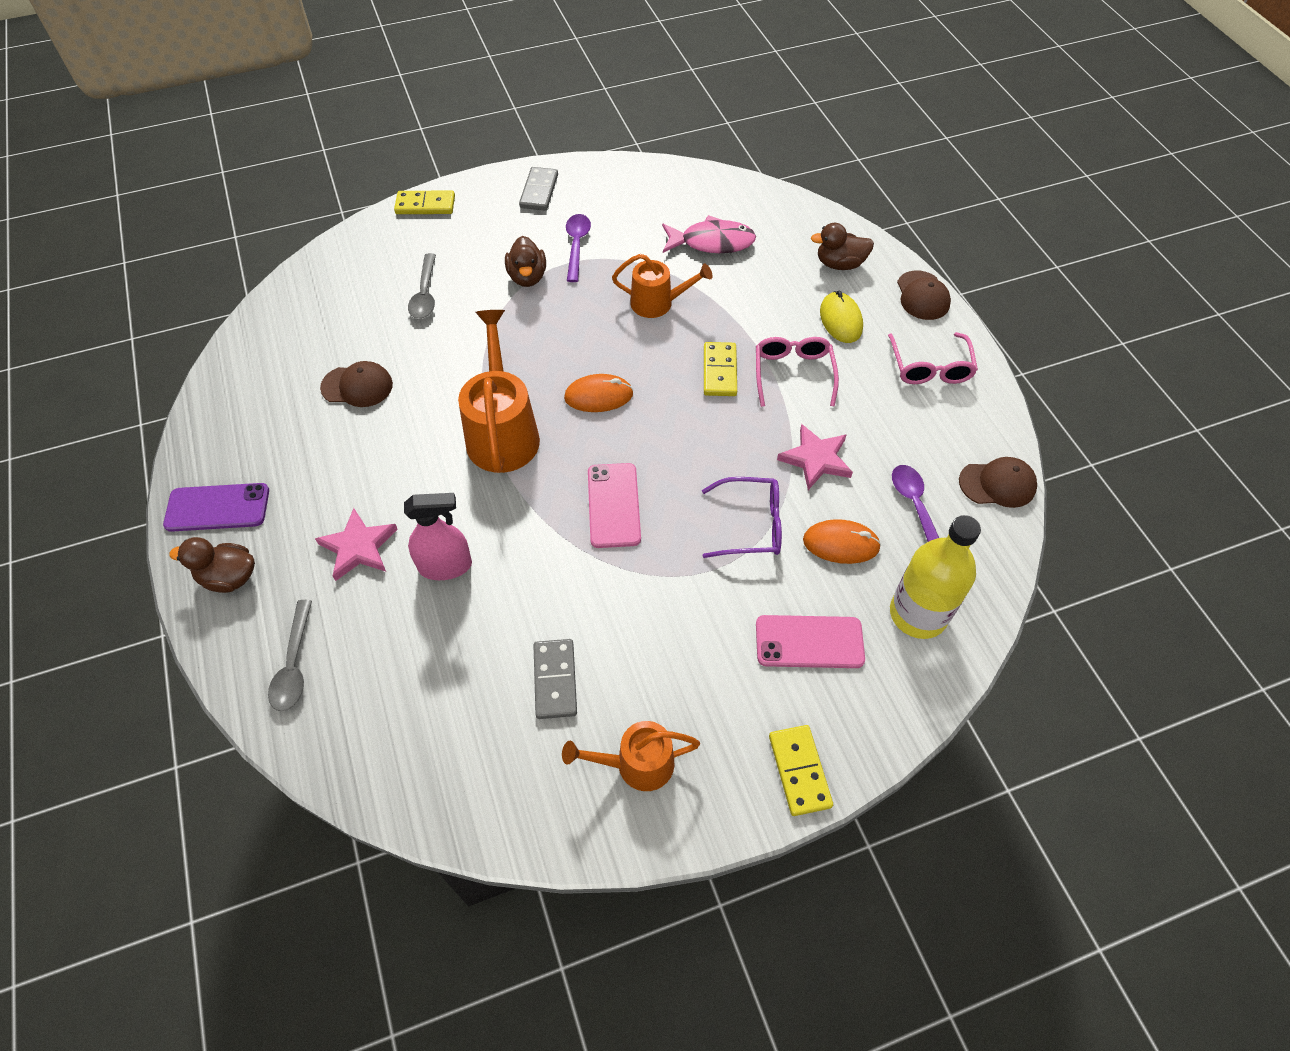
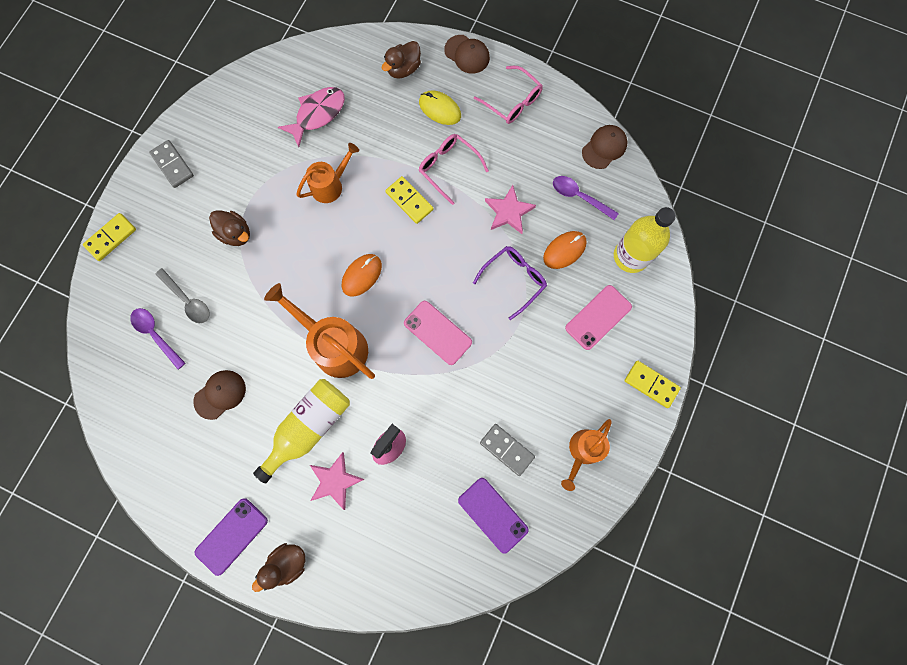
camera: 45 degrees left, 20 degrees up
(294, 665) = (376, 568): grey spoon -> none
(395, 480) = (309, 427): none -> yellow bottle
(464, 731) = (492, 515): none -> purple phone
(576, 246) = (241, 186): purple spoon -> purple spoon (156, 335)

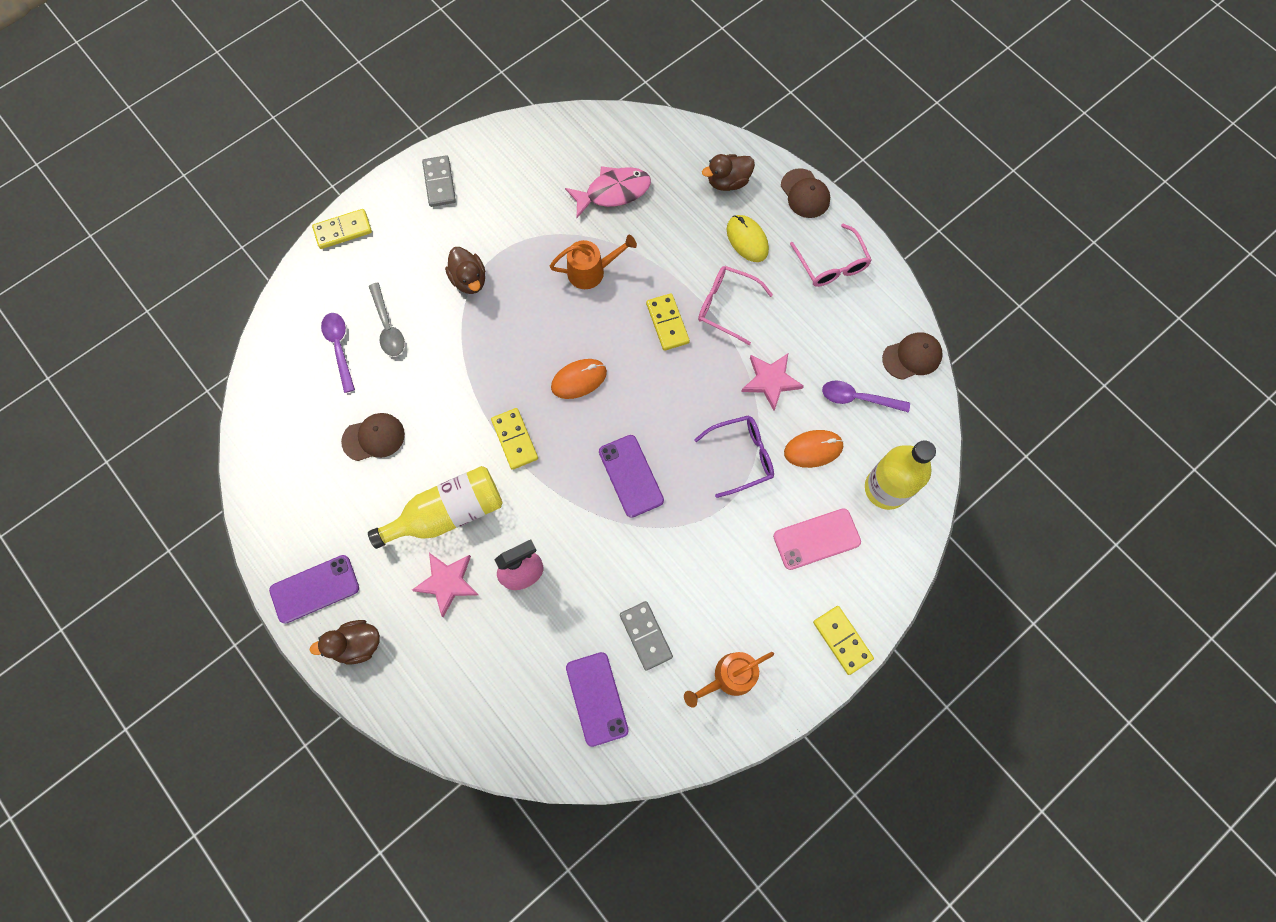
camera: 25 degrees right, 5 degrees down
(334, 345) = (514, 439): orange watering can -> yellow domino
(438, 332) = (631, 476): pink phone -> purple phone
(448, 168) = (726, 306): pink glasses -> pink glasses turned 45 degrees counterclockwise
(579, 197) = (858, 398): purple spoon -> purple spoon turned 45 degrees counterclockwise

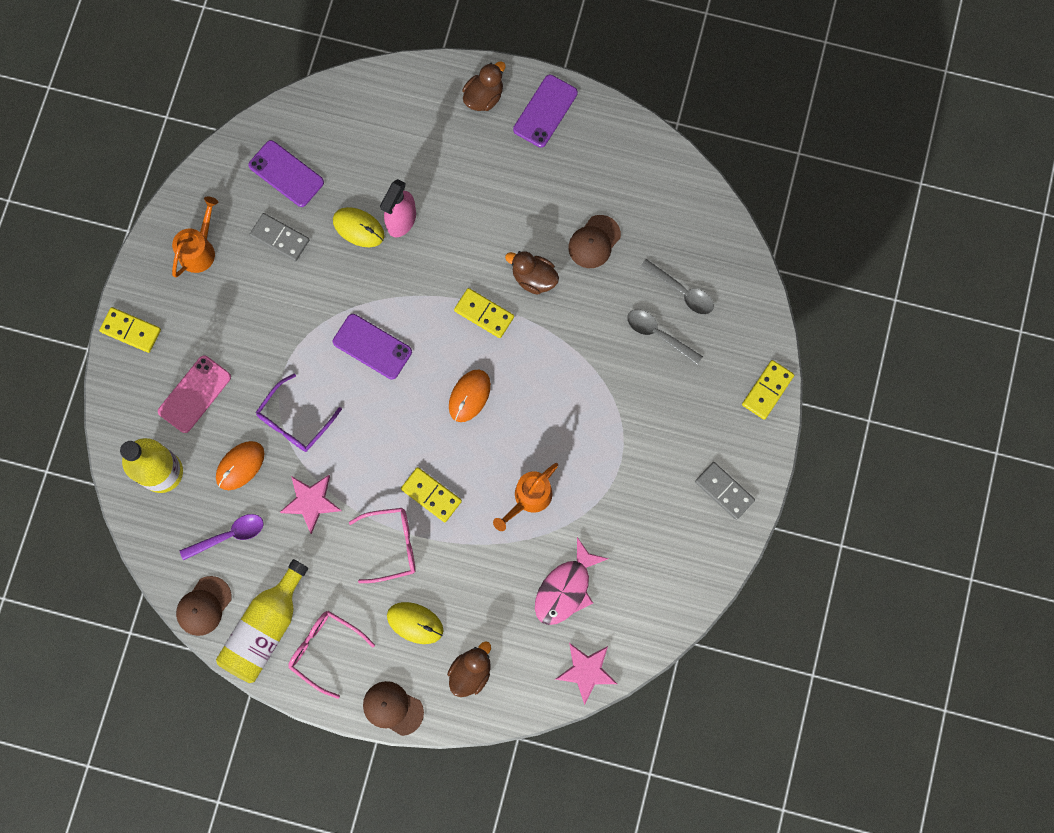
camera: 145 degrees right, 5 degrees up
(339, 348) = (682, 291): purple spoon -> grey spoon
(447, 582) = (453, 178): pink star -> pink star (586, 671)
(448, 513) = (491, 225): yellow bottle -> yellow bottle (266, 628)
(469, 280) = (625, 420): brown duck -> brown duck (534, 278)
(567, 594) = (358, 228): none -> yellow mouse

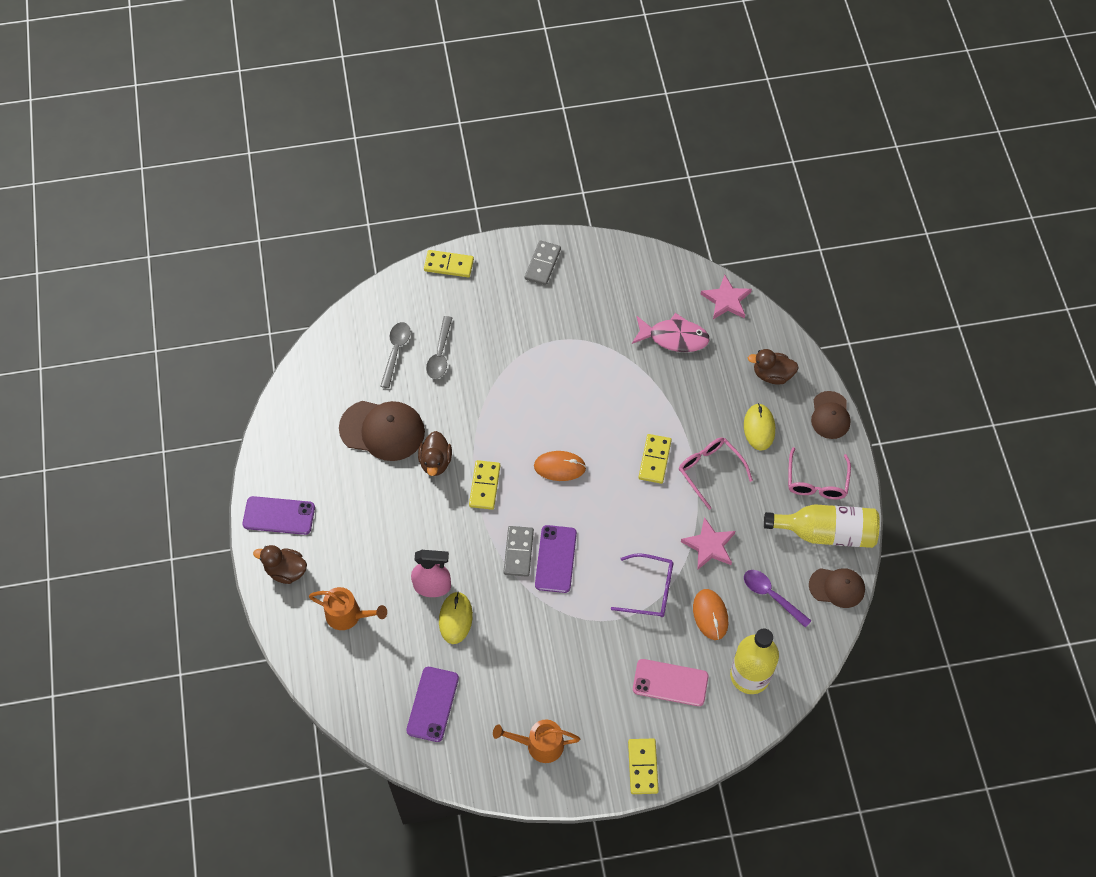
camera: 115 degrees left, 15 degrees down
(240, 466) = (710, 615): orange mouse -> orange mouse turned 60 degrees clockwise
(280, 238) = (495, 680): grey domino -> grey domino (518, 552)
(528, 499) = (620, 390): orange watering can -> orange watering can (348, 615)
(594, 242) = (382, 430): brown cap -> brown cap, size x1.62

